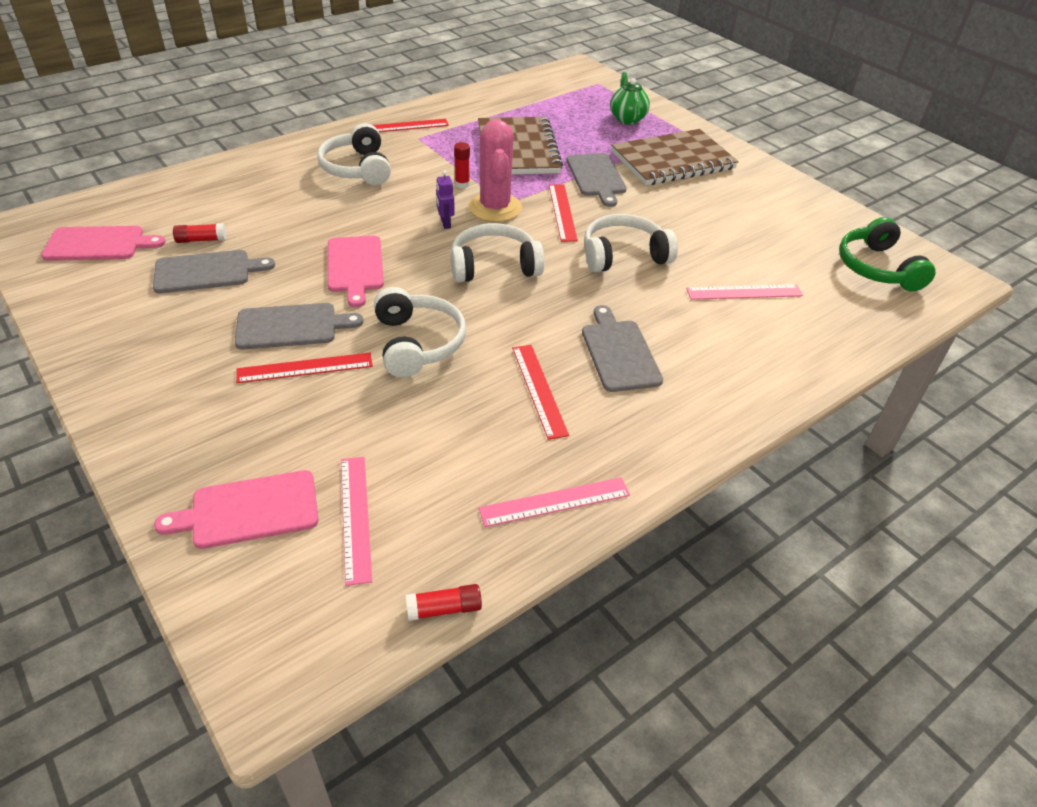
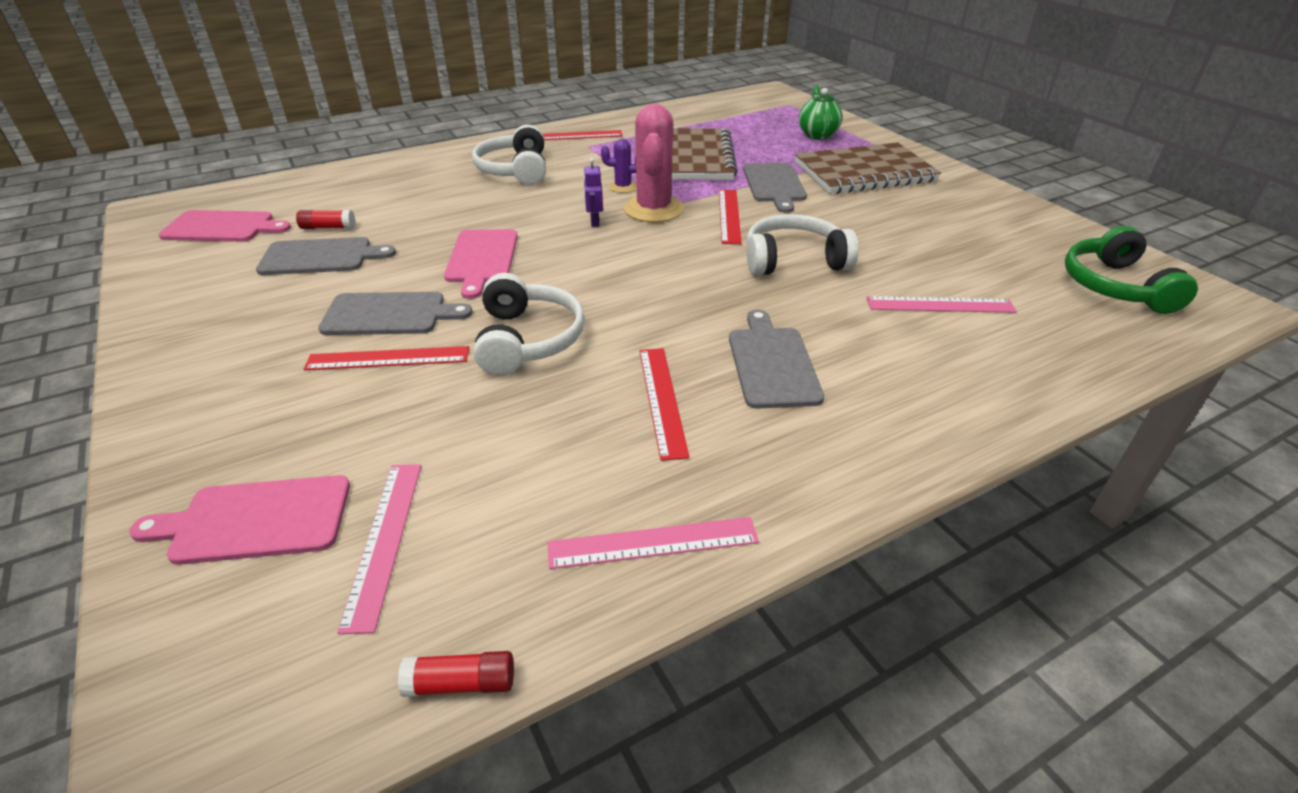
camera: 10 degrees right, 5 degrees down
(462, 184) = (623, 187): red glue stick -> purple cactus
(494, 266) = (639, 264): white headphones -> none

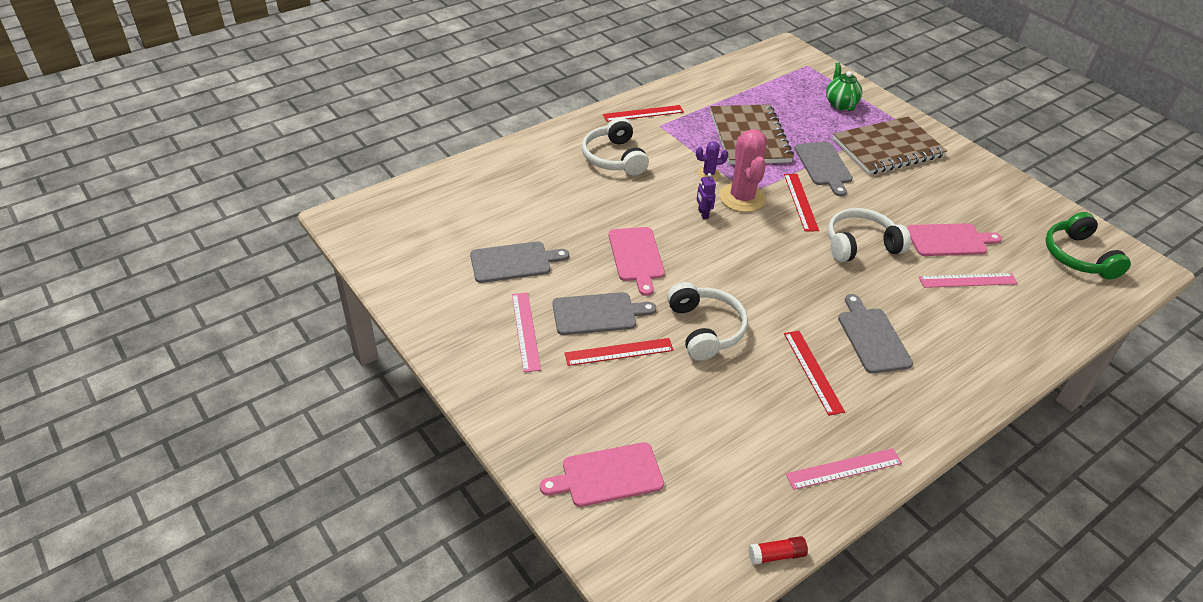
camera: 10 degrees left, 5 degrees up
(222, 227) = (415, 235): pink cutting board -> pink cutting board (949, 240)
(328, 227) = (500, 231): red glue stick -> none
(384, 540) = (691, 481): pink ruler -> pink ruler (525, 331)

